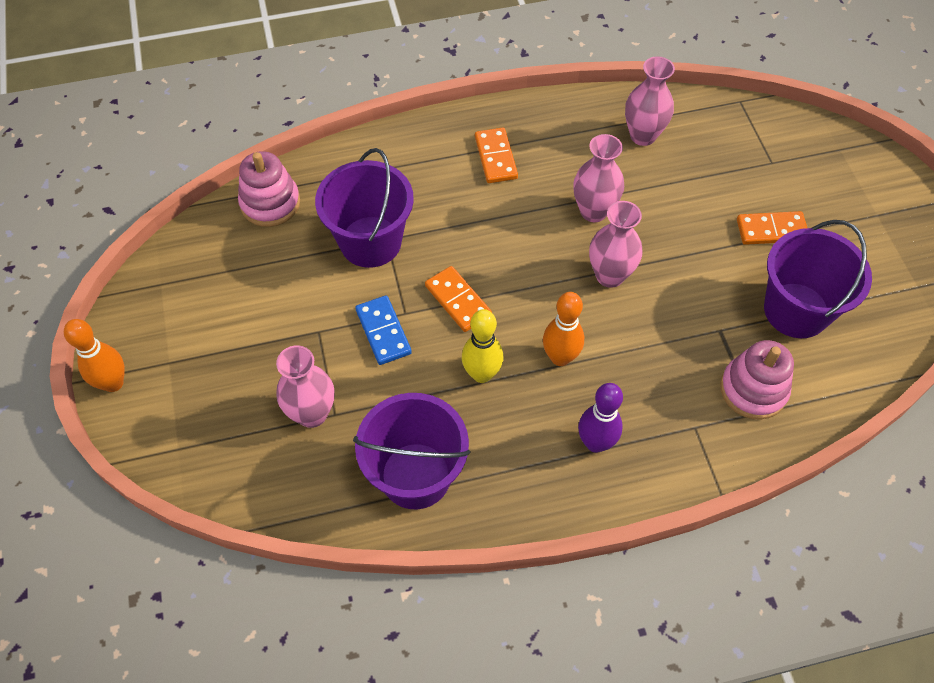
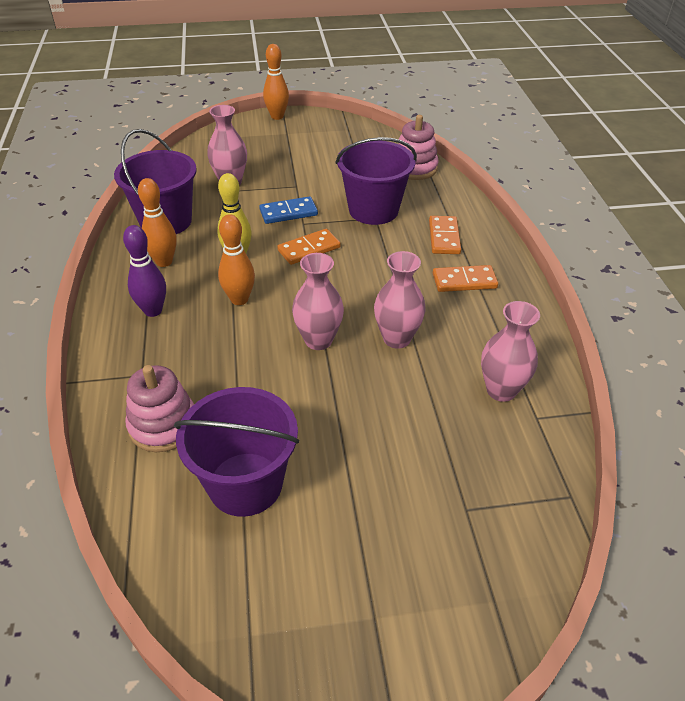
camera: 95 degrees right, 15 degrees down
(503, 455) = (164, 261): none -> orange bowling pin
(771, 230) = (359, 485): orange domino -> orange domino (444, 237)

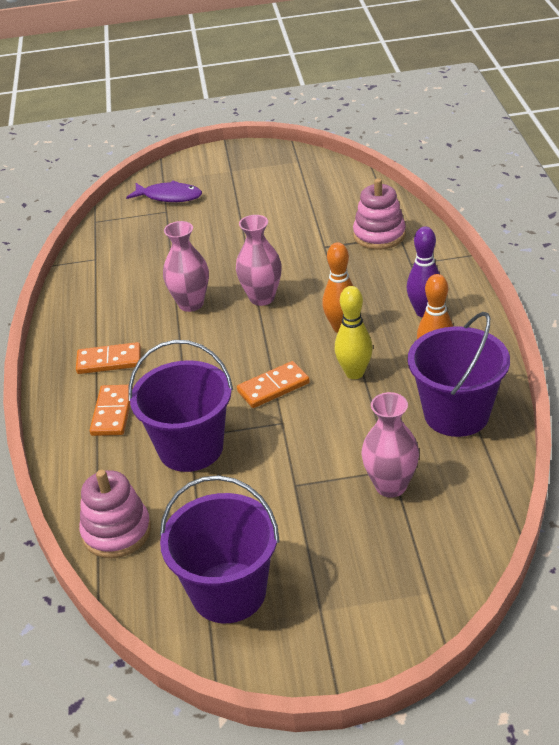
camera: 175 degrees left, 5 degrees down
(245, 484) = (311, 211): purple bucket -> purple bucket (228, 592)
(277, 116) = (344, 662): orange bowling pin -> none
(288, 213) = (301, 437): blue domino -> none
(470, 547) = (169, 196): none -> purple fish
(501, 390) = (114, 273): pink vase -> none

